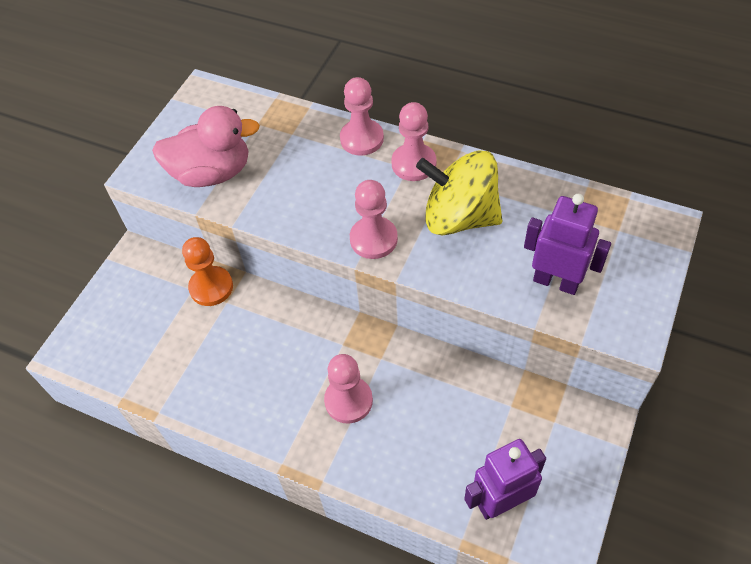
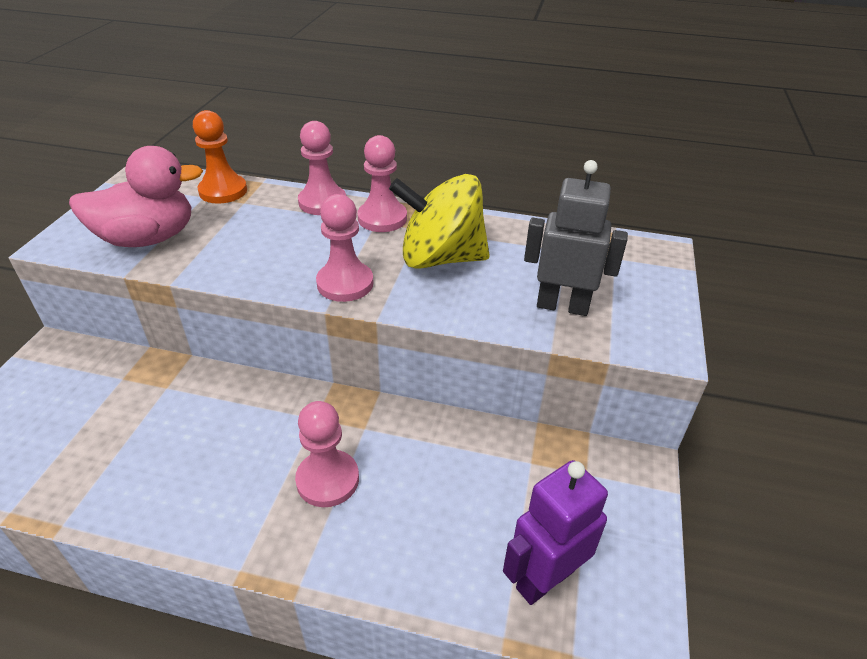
camera: 15 degrees left, 15 degrees down
(211, 287) = (147, 374): orange pawn -> orange pawn (223, 191)
(556, 282) = (562, 306): purple robot -> grey robot

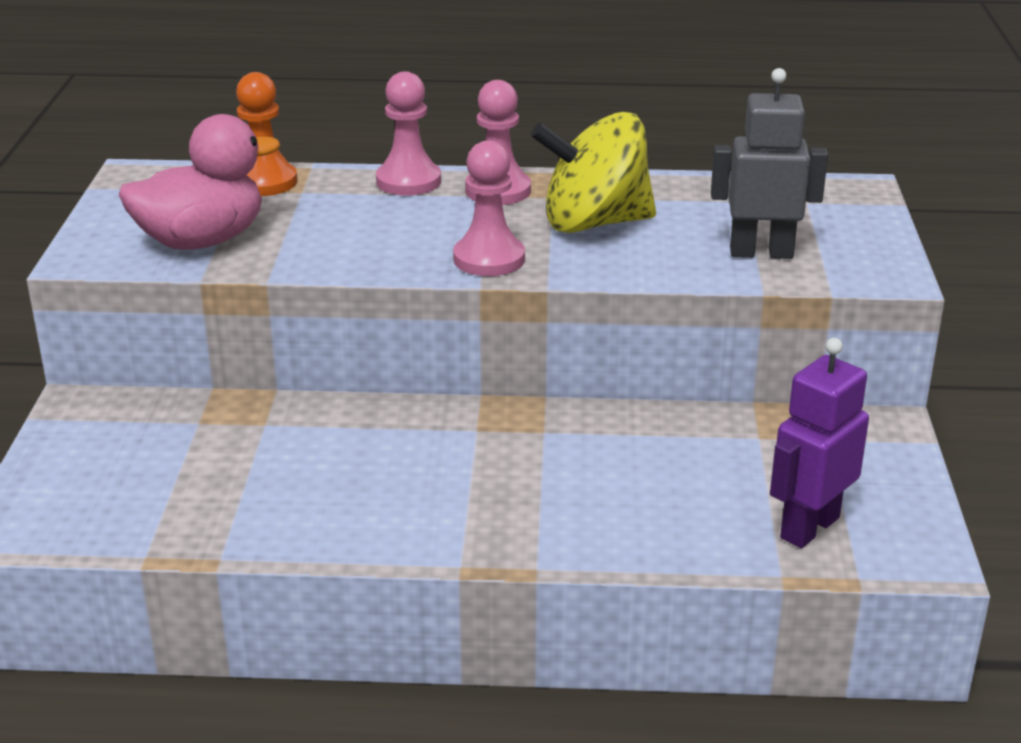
camera: 10 degrees left, 10 degrees down
(328, 480) = (523, 481): pink pawn -> none

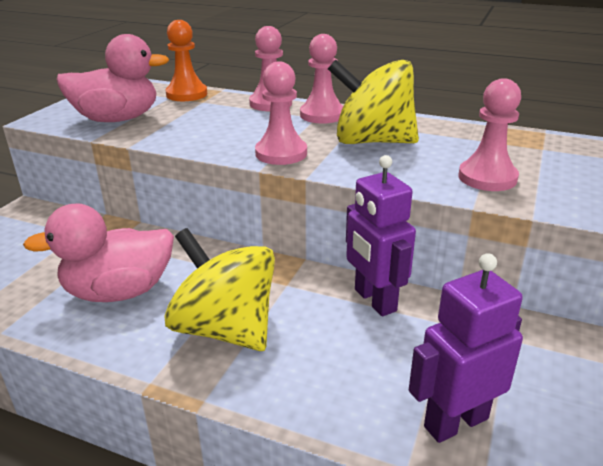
camera: 20 degrees right, 0 degrees up
(333, 482) = (119, 292): none -> pink duck
(505, 495) = (225, 329): none -> yellow spinning top
(661, 428) = (374, 300): none -> purple robot
(761, 253) = (487, 178): grey robot -> pink pawn

